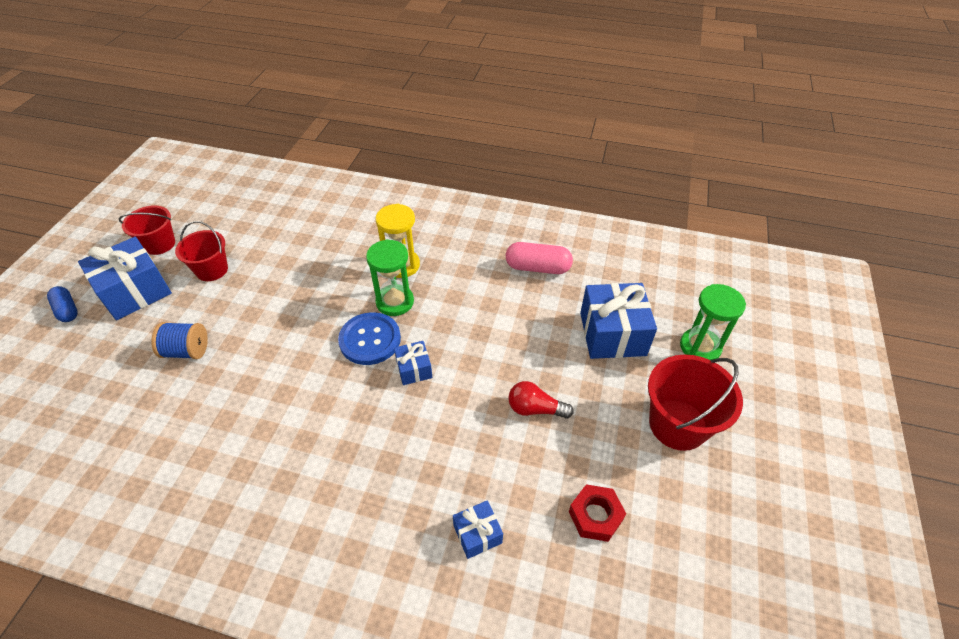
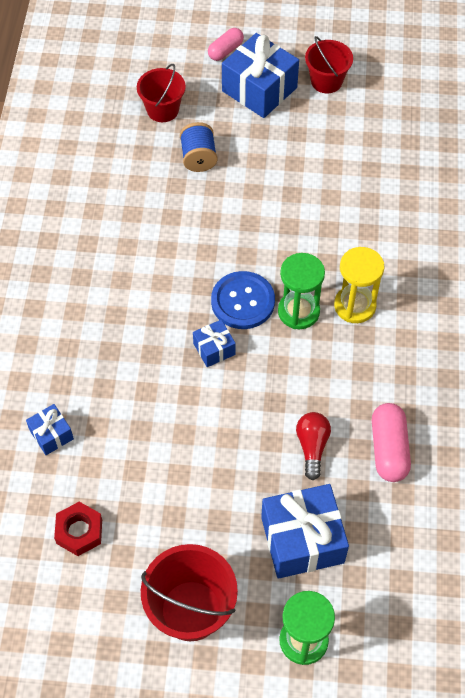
camera: 80 degrees right, 10 degrees up
(67, 310) = (225, 50): blue capsule -> pink capsule
(212, 270) = (302, 138): red bucket -> red bucket (162, 110)
(535, 409) = (186, 467): red light bulb -> red light bulb (312, 447)

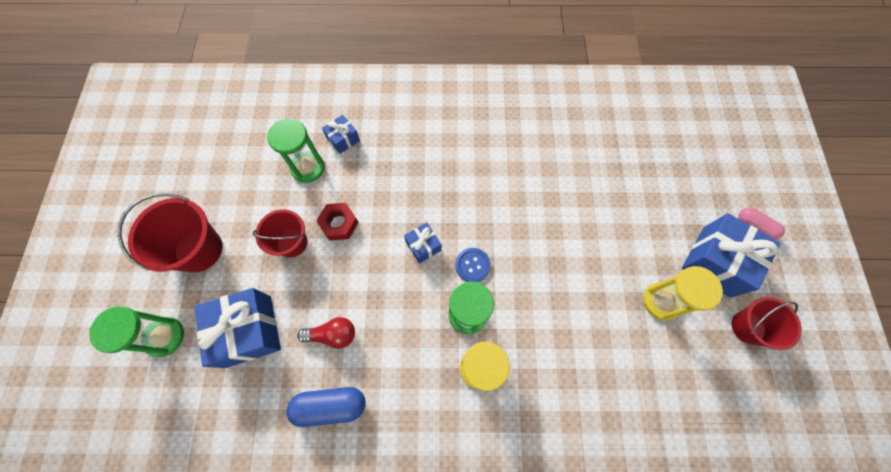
camera: 85 degrees right, 10 degrees up
(79, 531) = (266, 167): red nut -> red nut (339, 224)
(88, 478) = (308, 168): none -> green hourglass
(162, 110) = (666, 179): red bucket -> red bucket (292, 242)
(198, 158) = (619, 215): blue spool -> none
(243, 301) = (472, 265): blue button -> blue button, size x0.63
(296, 141) = (661, 301): none -> yellow hourglass
(388, 449) = (330, 405): pink capsule -> blue capsule

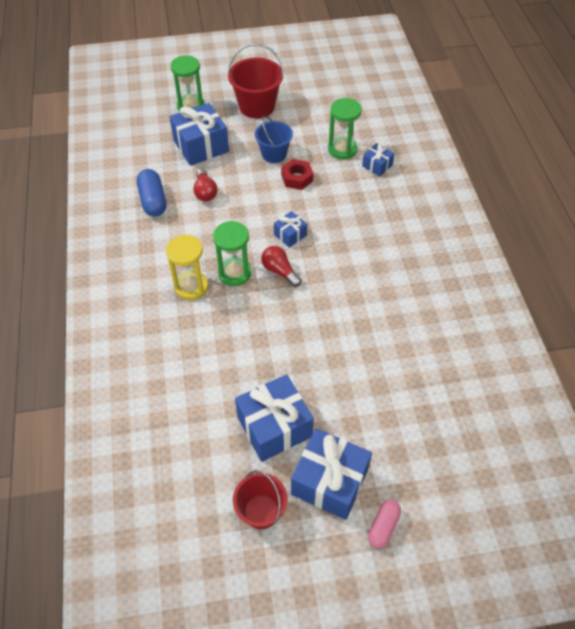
camera: 80 degrees right, 15 degrees down
(292, 242) = (274, 154): red bucket -> blue bucket
(472, 265) = (280, 271): blue button -> red light bulb
(661, 301) = (274, 427): yellow hourglass -> blue gift

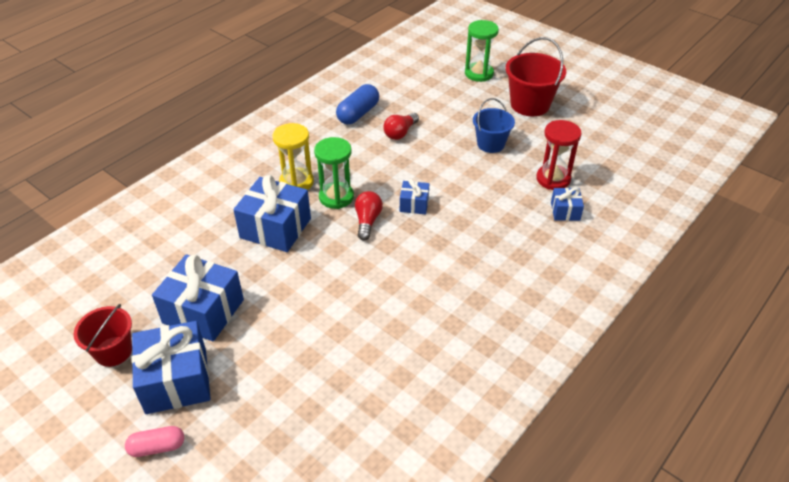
camera: 50 degrees right, 10 degrees down
(201, 146) = (445, 103): blue gift -> blue gift (275, 228)
(297, 178) = (482, 172): red nut -> none
(342, 149) = (553, 179): green hourglass -> red hourglass

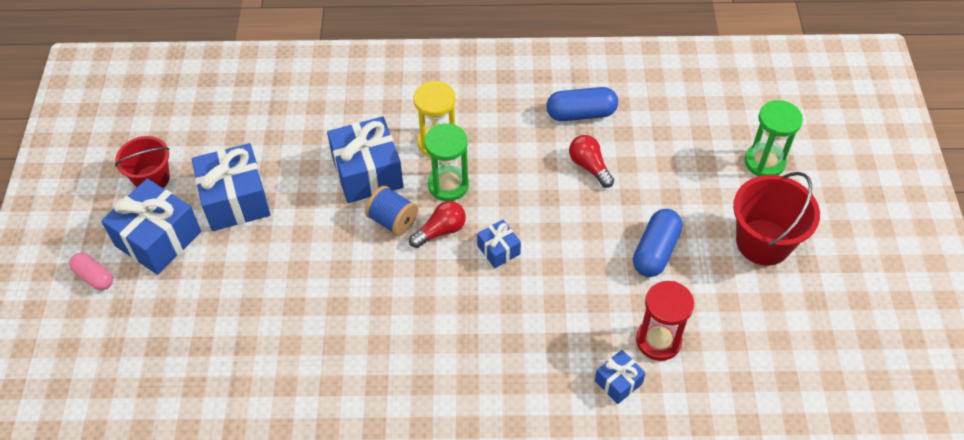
camera: 50 degrees right, 10 degrees up
(331, 238) = (393, 221): none -> blue spool
(400, 133) = (589, 166): red light bulb -> red light bulb turned 60 degrees clockwise
(491, 144) = (655, 251): blue bucket -> blue capsule

